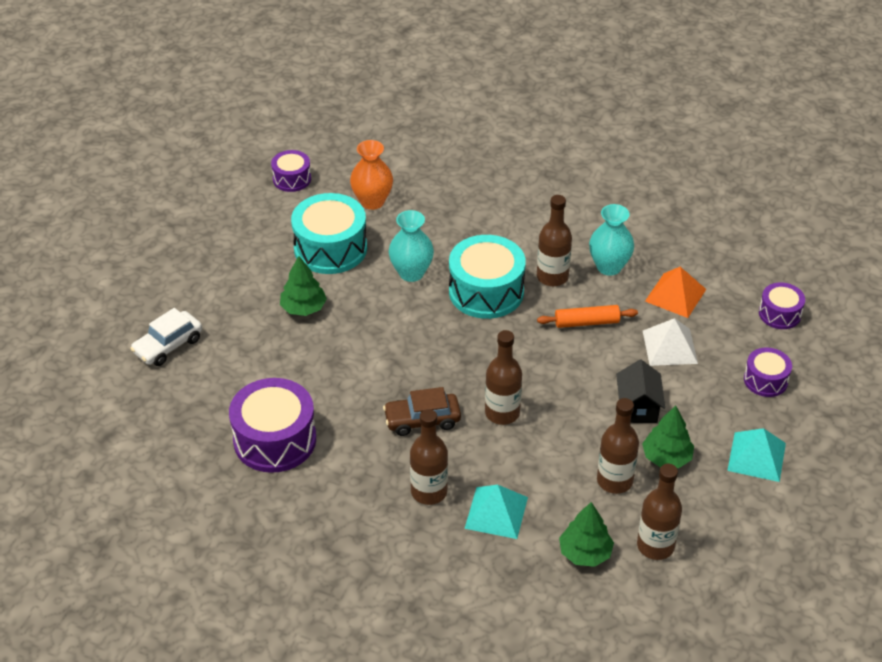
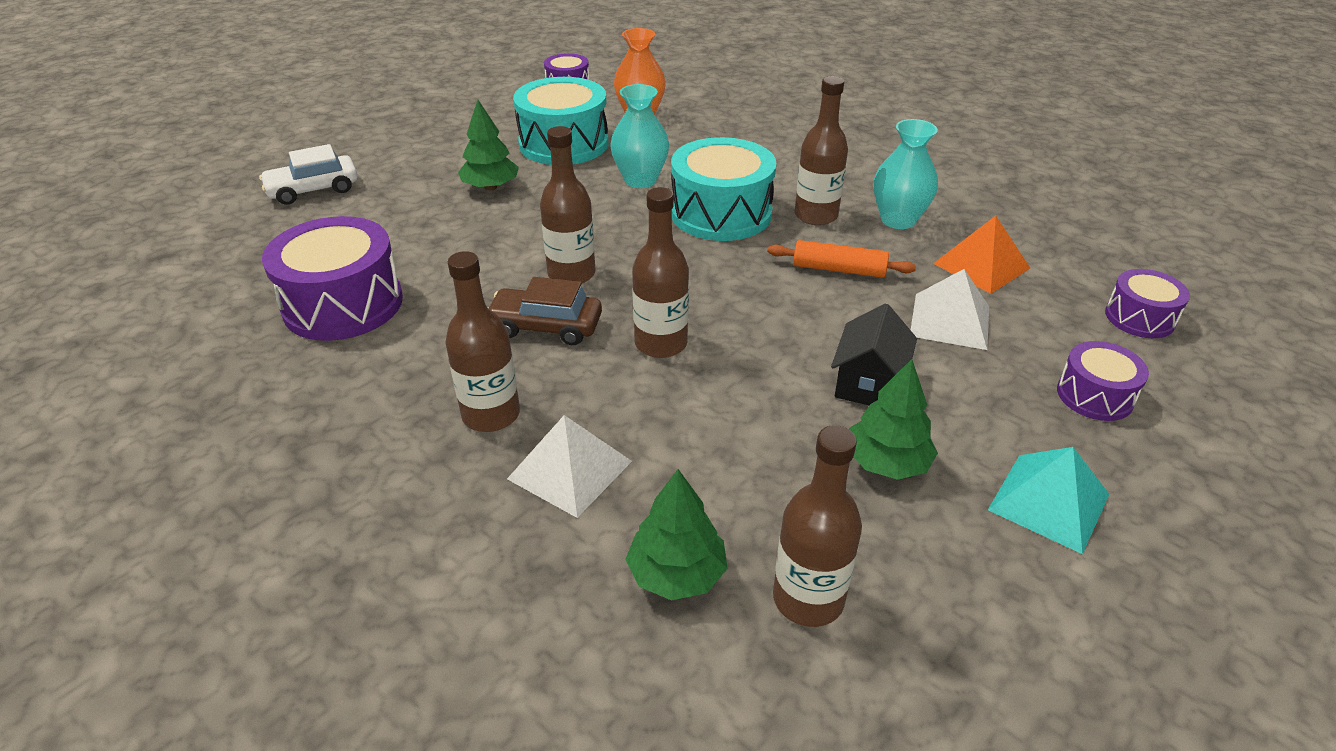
camera: 20 degrees right, 5 degrees down
(496, 512) = (570, 469): turquoise pyramid -> white pyramid
(614, 481) = (784, 474): brown bottle -> brown bottle (571, 274)

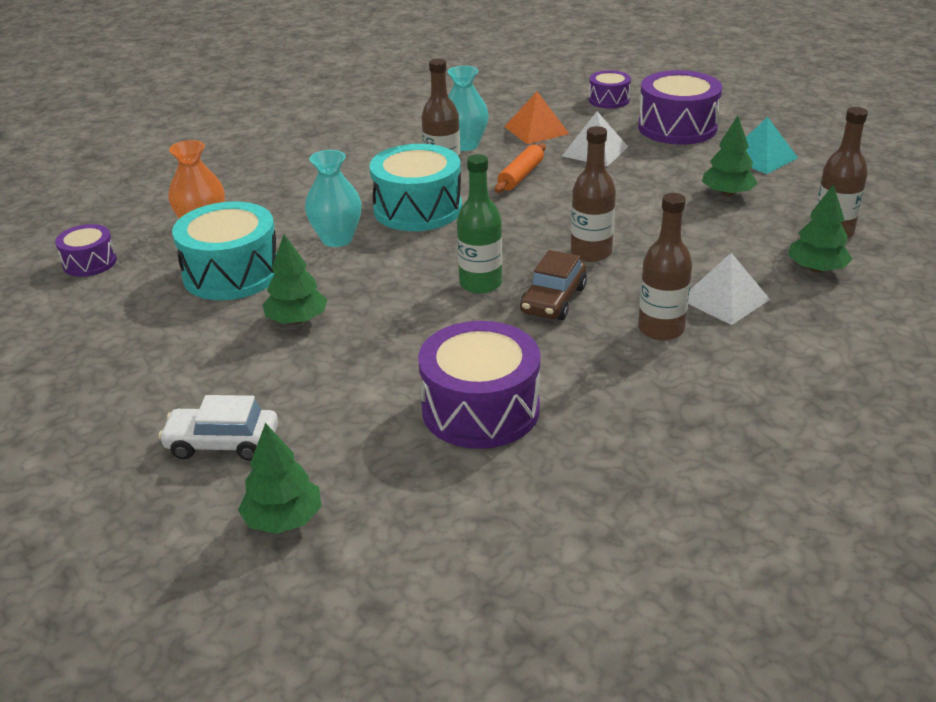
camera: 75 degrees left, 5 degrees down
(213, 232) = (283, 519): none -> green tree
(313, 190) = (222, 443): white car -> white car turned 105 degrees clockwise
(571, 274) = (480, 284): brown bottle -> green bottle
(868, 383) = (653, 187): black house -> none
(1094, 395) = (677, 127): purple drum -> purple drum, size x1.82

